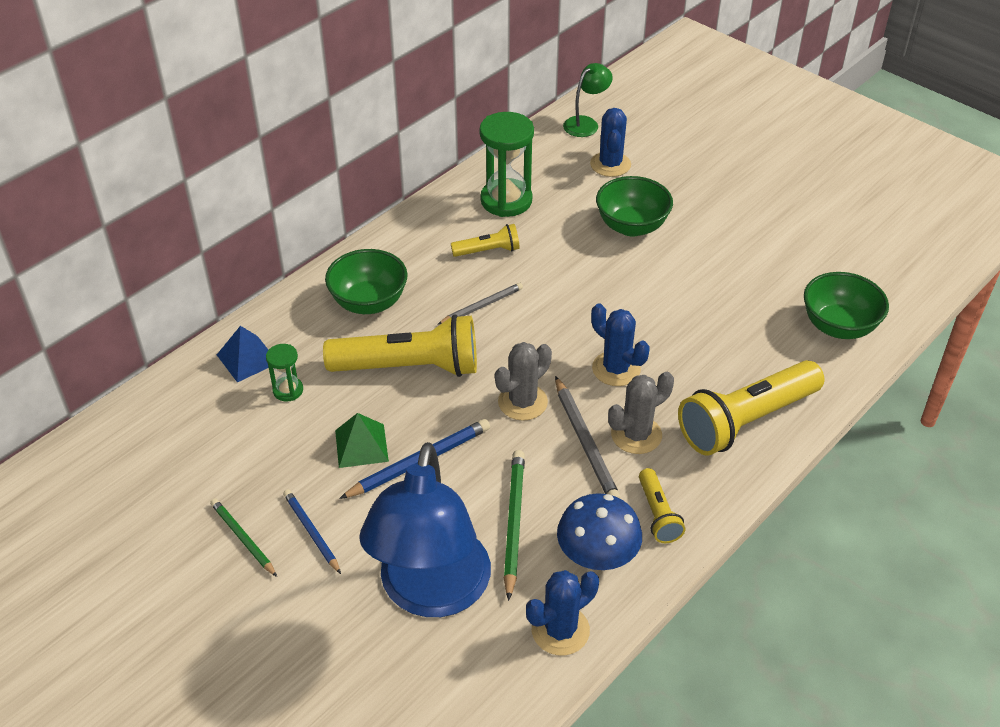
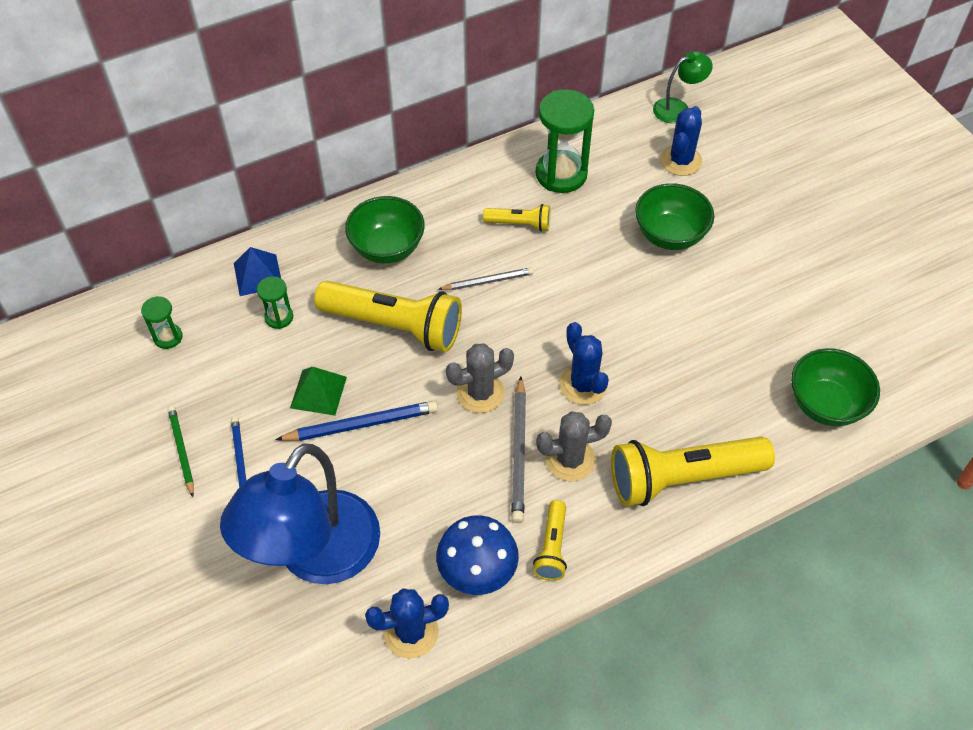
camera: 20 degrees right, 10 degrees up
(178, 439) = (168, 337): none -> green hourglass
(514, 523) = (417, 513): green pencil -> none

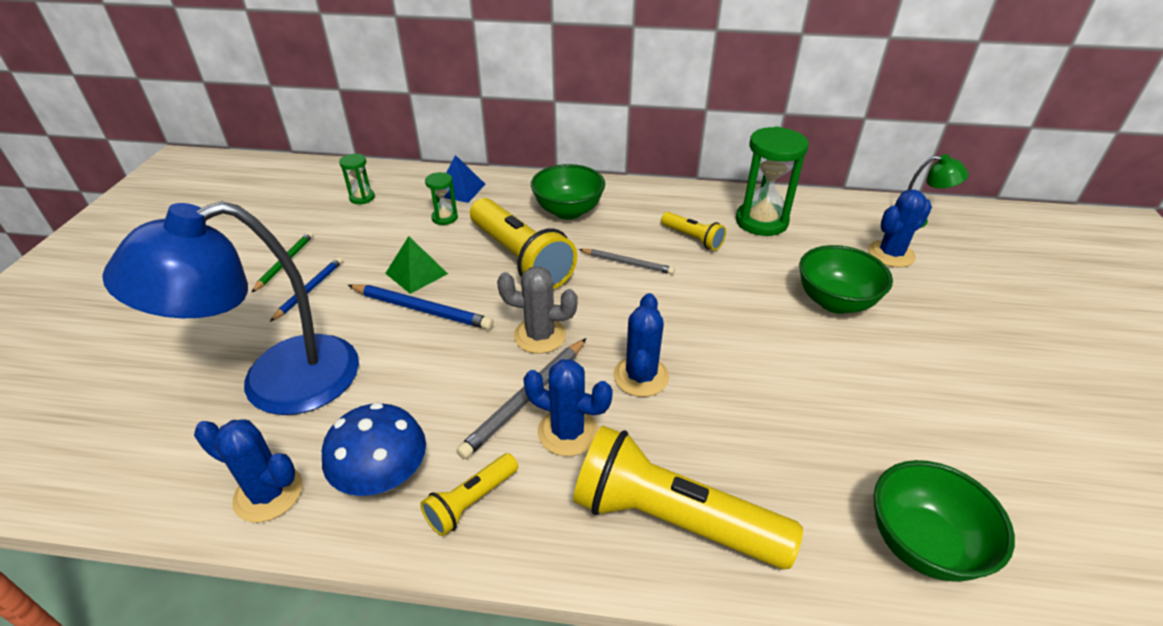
camera: 35 degrees right, 15 degrees down
(570, 459) = (567, 432): grey cactus -> blue cactus

